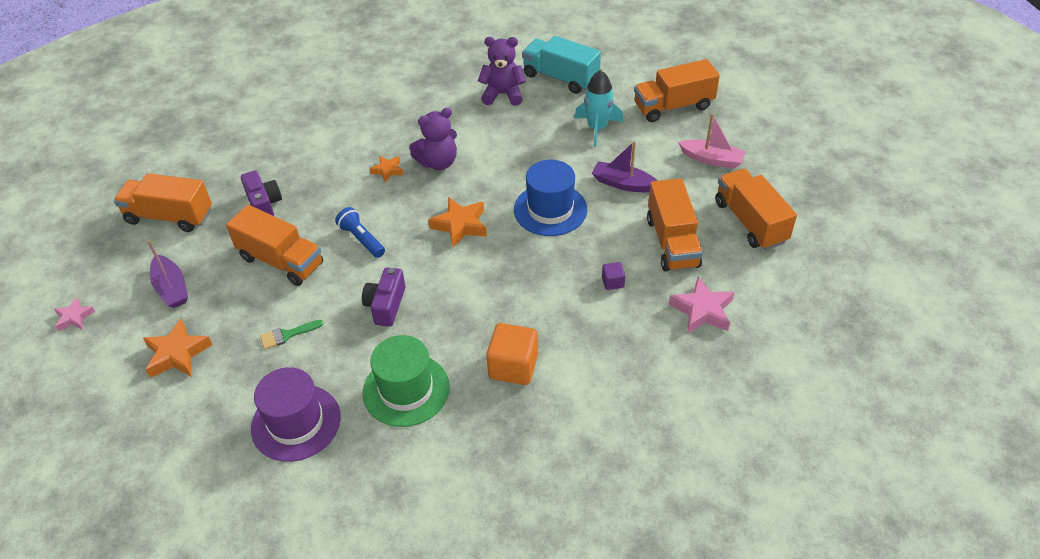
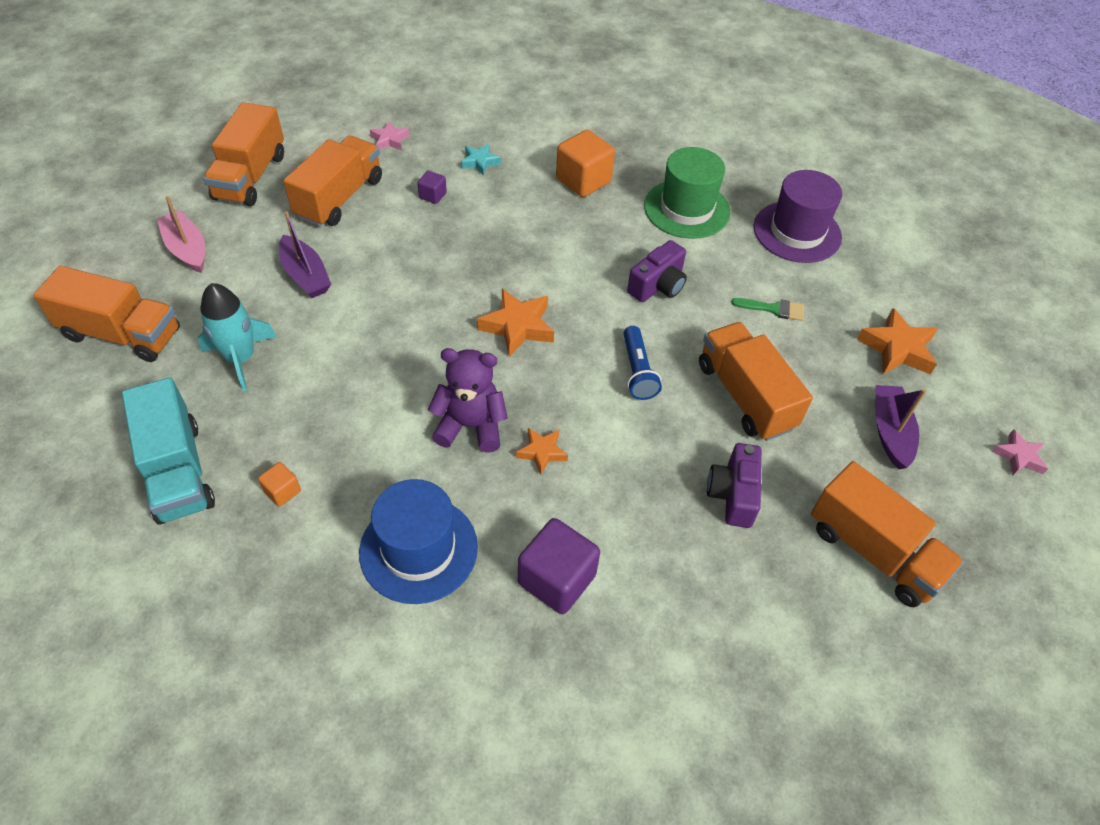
camera: 150 degrees left, 5 degrees up
(339, 128) = (556, 579): none -> purple cube
(503, 94) = (282, 491): purple teddy bear -> orange cube
(550, 209) = (409, 290): blue hat -> blue hat (418, 549)
(611, 333) = (480, 162): none -> turquoise star
(702, 310) = (389, 140): pink star -> pink star, size x0.60

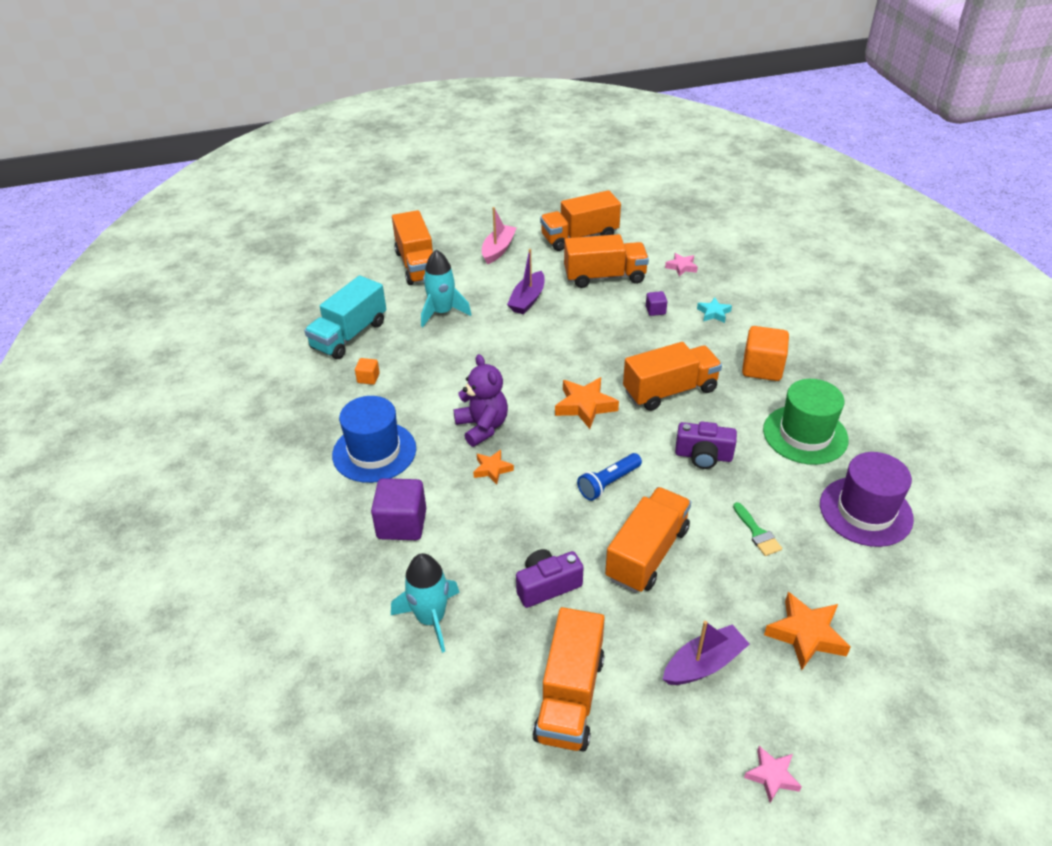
camera: 60 degrees right, 10 degrees down
(555, 255) = (670, 391): none -> orange truck
(710, 620) = (431, 618): none -> turquoise rocket

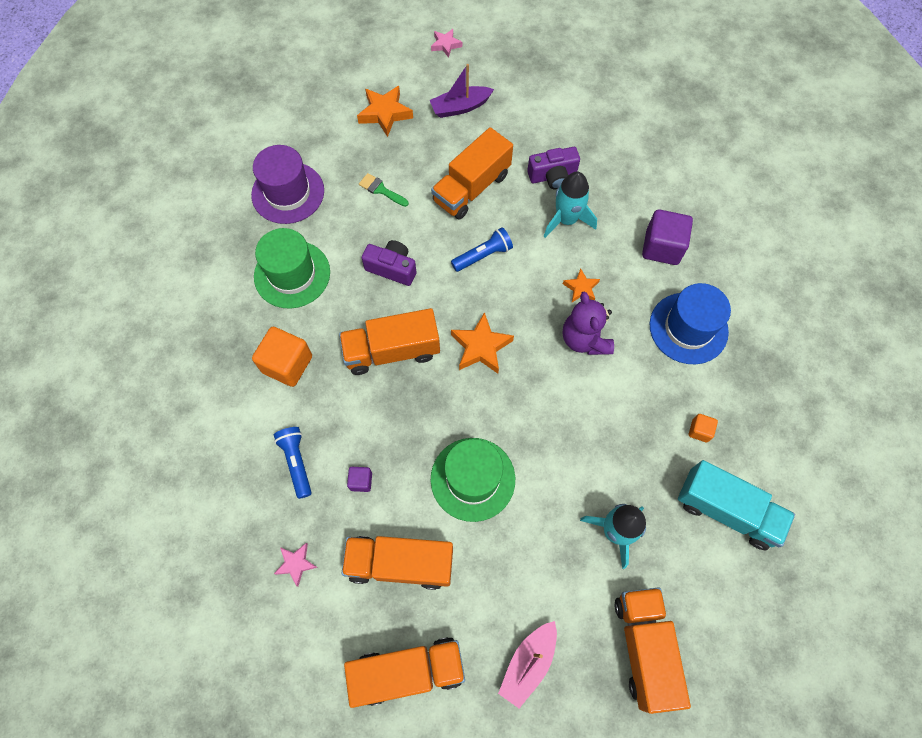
camera: 170 degrees left, 25 degrees up
(349, 335) = (726, 510): turquoise truck -> turquoise truck turned 75 degrees clockwise
(431, 618) = (640, 167): turquoise rocket -> turquoise rocket (566, 220)
(527, 300) = (507, 535): purple boat -> none
(564, 324) = (472, 479): none -> green hat
(570, 697) = (552, 102): orange truck -> none
(713, 313) = (297, 462): turquoise star -> blue flashlight
(757, 533) = (381, 190): green brush -> green brush turned 45 degrees counterclockwise

